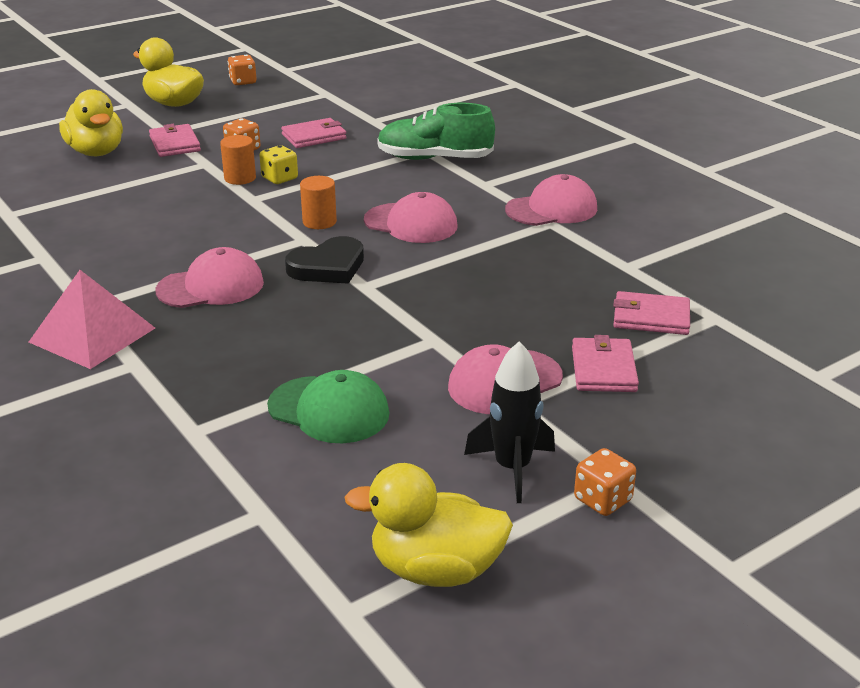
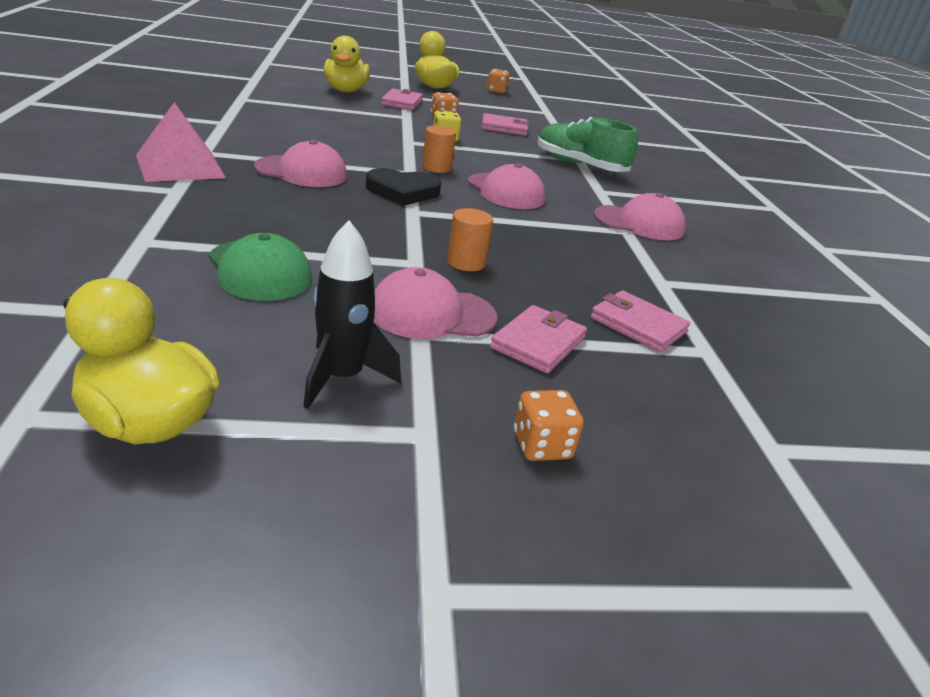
camera: 25 degrees right, 0 degrees up
(240, 178) = (417, 130): orange cylinder -> orange cylinder (466, 262)
(602, 500) = (388, 446): orange dice -> orange dice (542, 446)

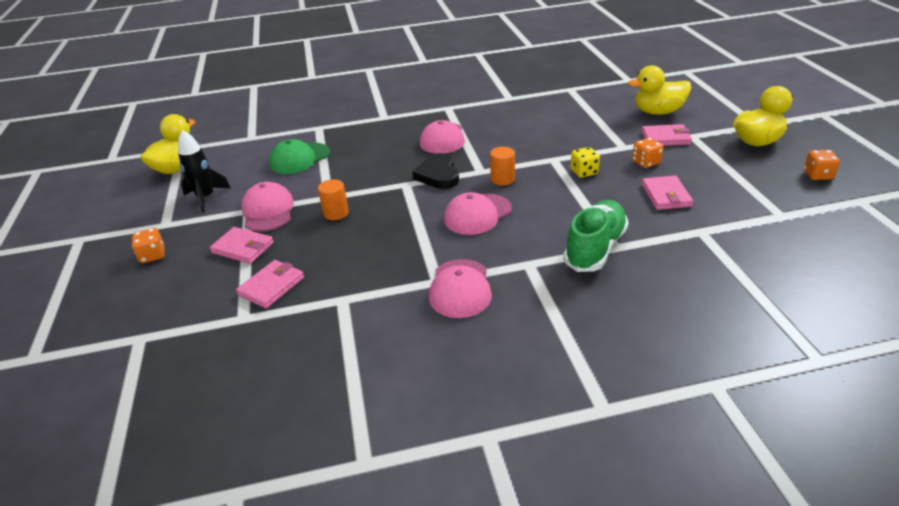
camera: 90 degrees right, 5 degrees up
(180, 166) = (418, 108): pink pyramid -> none

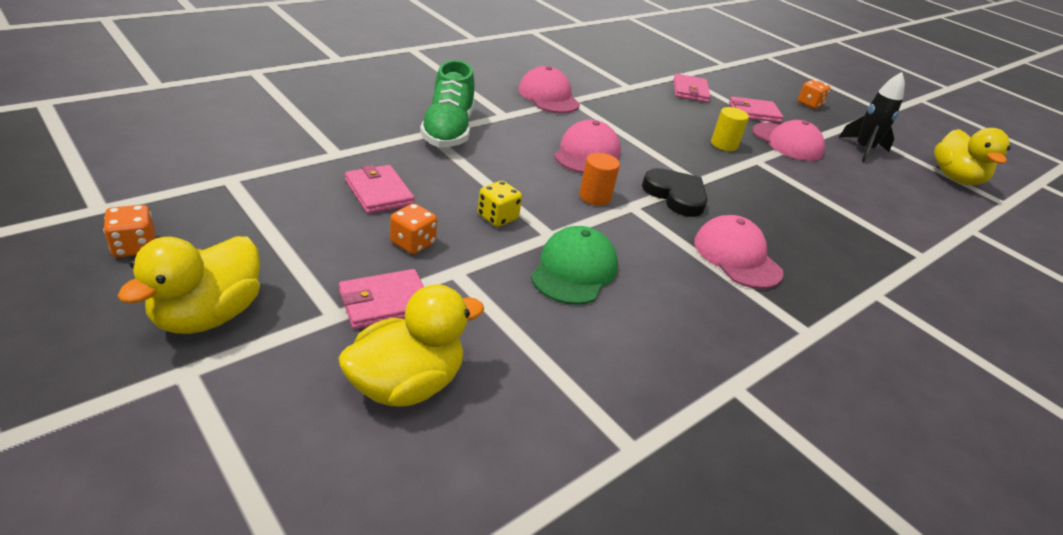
camera: 145 degrees right, 0 degrees up
(299, 158) = (860, 203): green cap -> green cap (574, 270)
(336, 213) = (724, 144): orange cylinder -> yellow cylinder

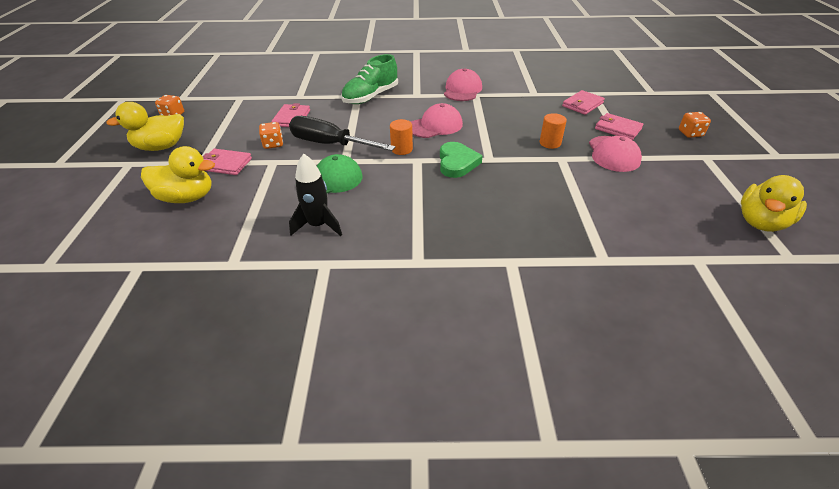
camera: 45 degrees right, 5 degrees up
(497, 217) = (330, 144): yellow dice -> black screwdriver
(676, 195) = (457, 163): black heart -> green heart
(724, 144) = (550, 143): yellow cylinder -> orange cylinder
(737, 257) = (441, 206): pink cap -> none
(863, 150) = (687, 176): black rocket -> black rocket (318, 225)

